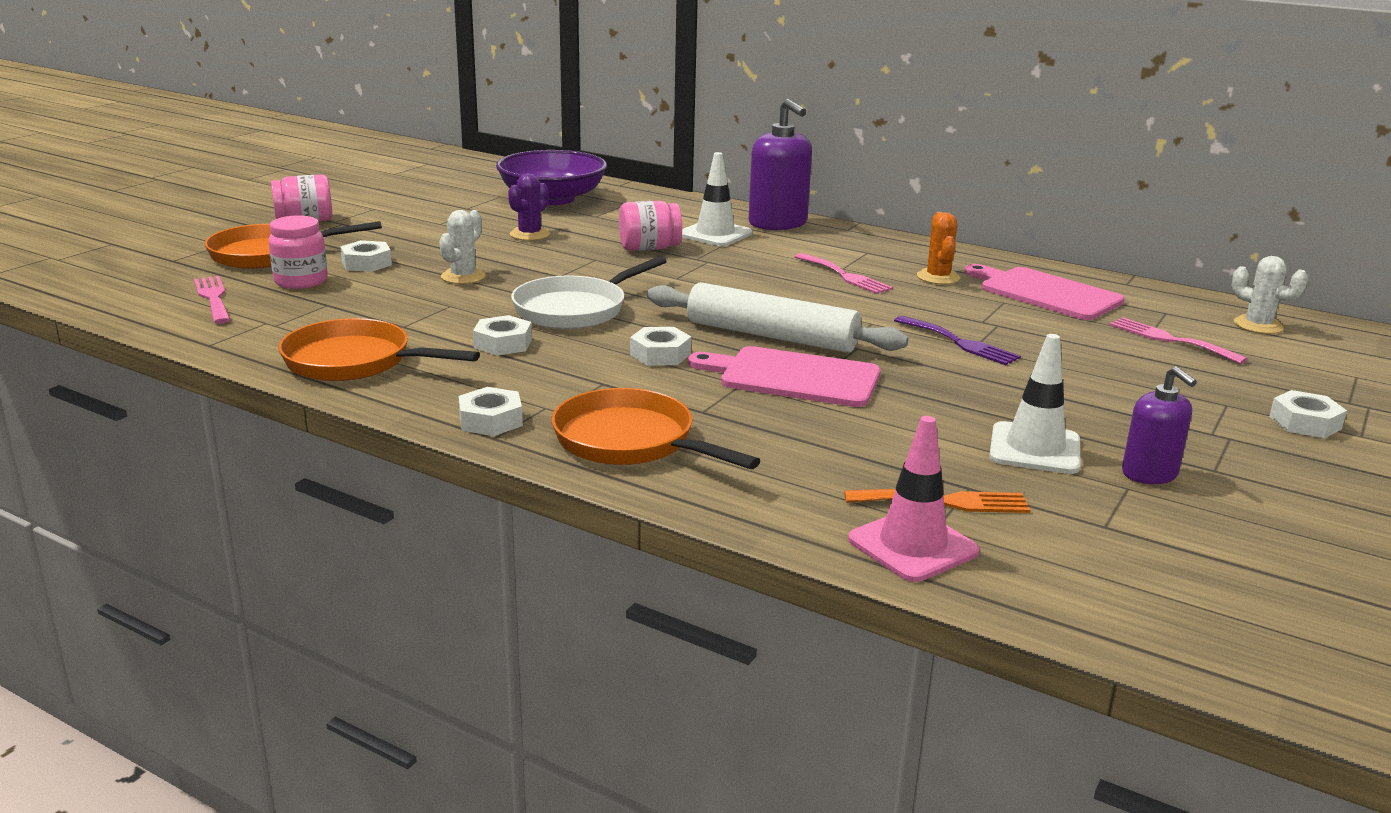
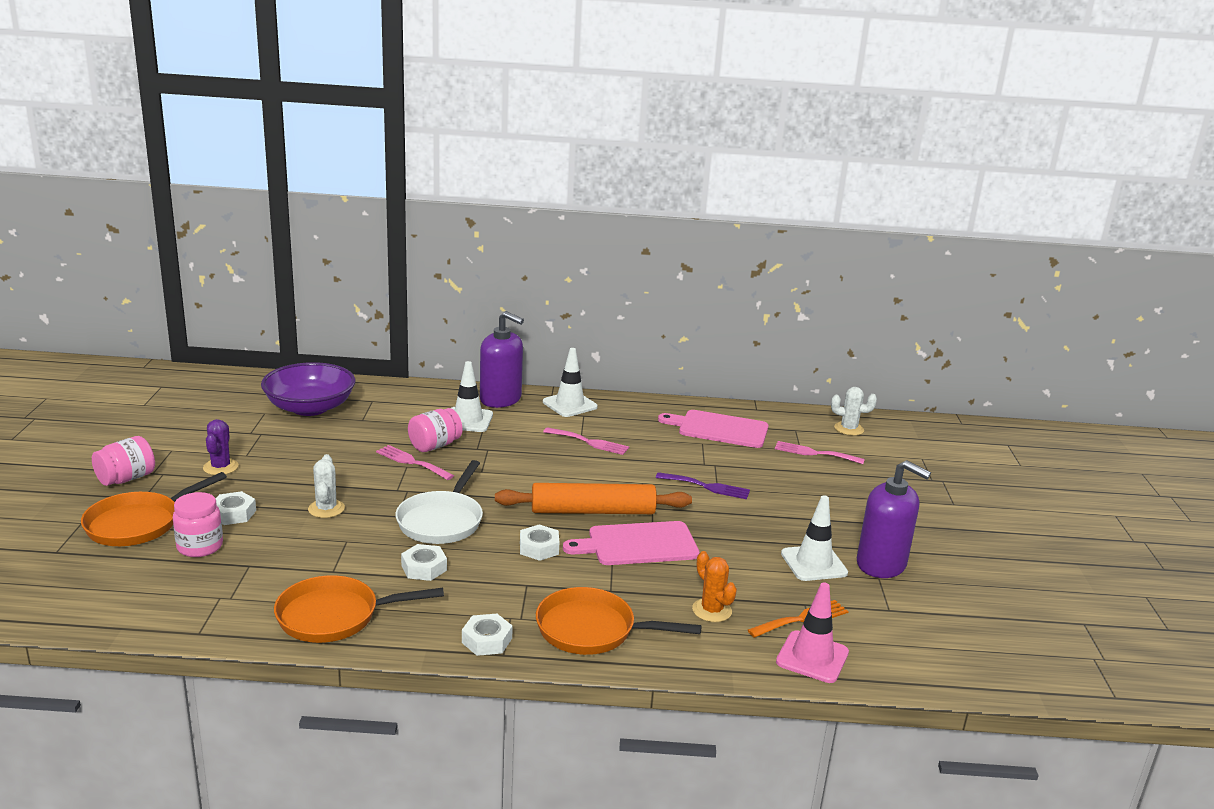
camera: 30 degrees left, 0 degrees up
(213, 298) = (144, 584): pink fork -> pink fork (411, 462)
(530, 234) = (332, 451): purple cactus -> purple cactus (220, 467)
(771, 336) = (593, 511): white rolling pin -> orange rolling pin
(860, 240) = (569, 404): none -> white traffic cone
(938, 277) = (647, 430): orange cactus -> orange cactus (712, 610)
(1149, 474) = (881, 564): purple soap dispenser -> purple soap dispenser, size x1.66
(1304, 423) = (923, 502): white nut -> none

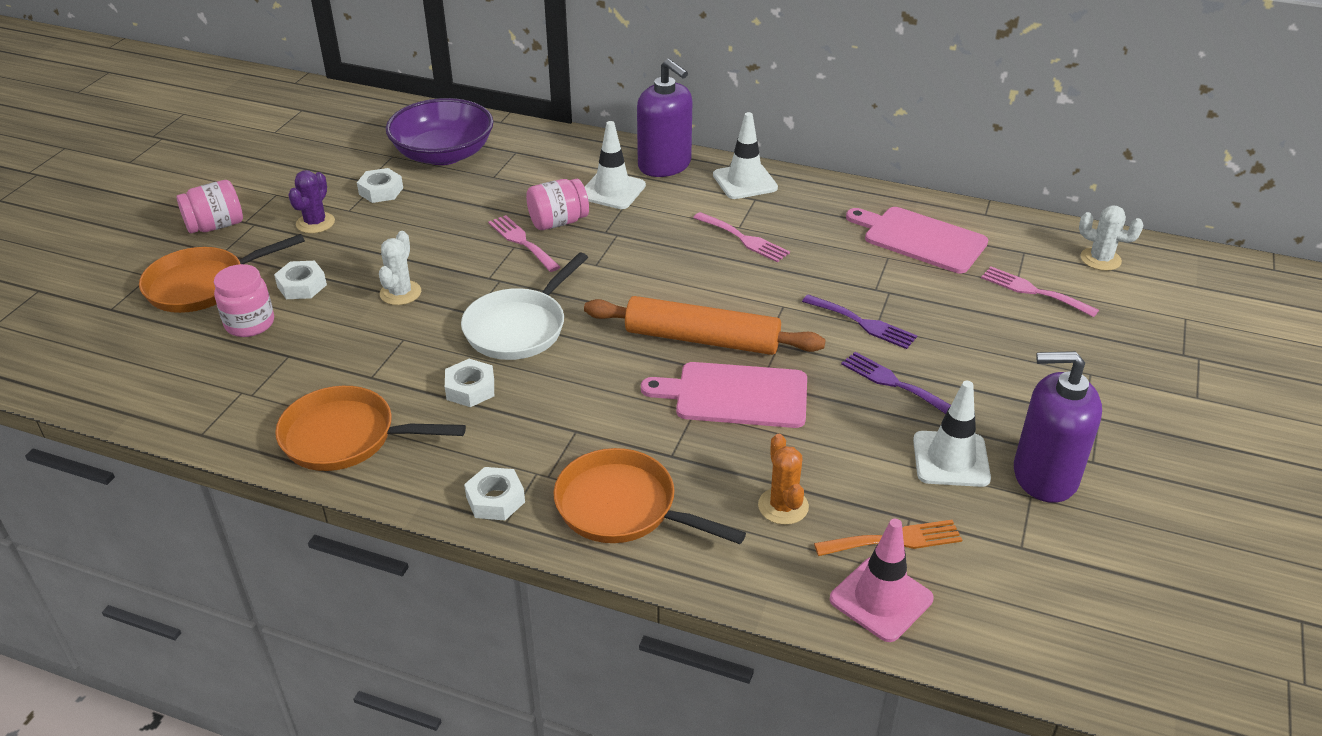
camera: 20 degrees right, 15 degrees up
(539, 548) = (613, 382): white nut -> white nut (381, 191)
(749, 522) = (894, 383): none -> purple fork
(881, 564) = (1044, 476): purple soap dispenser -> purple soap dispenser turned 135 degrees clockwise

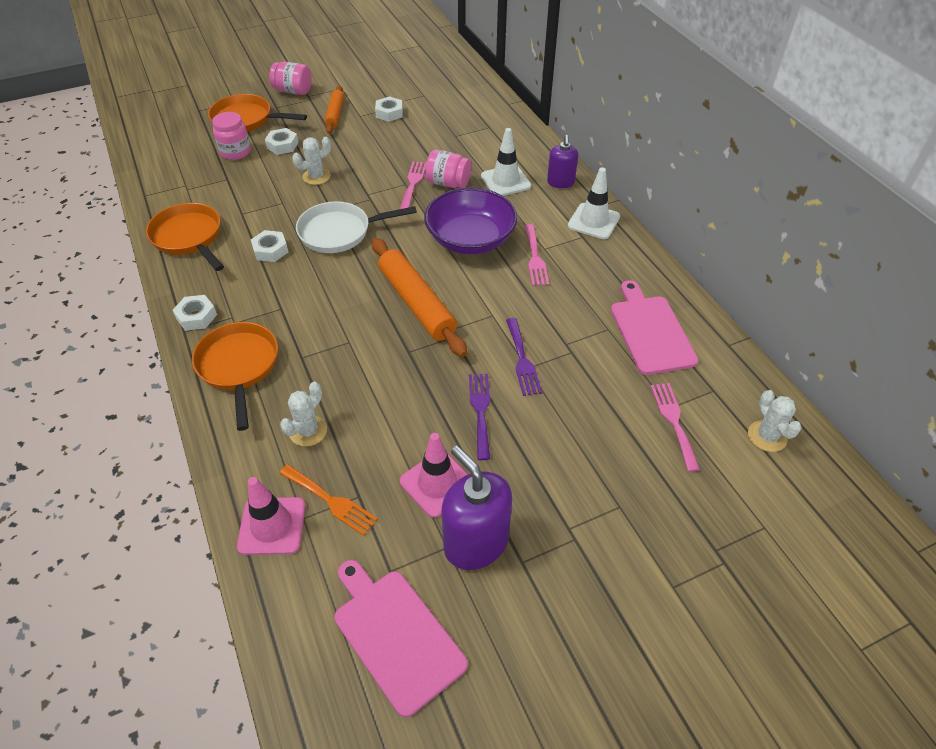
camera: 45 degrees right, 10 degrees up
(315, 223) = (335, 114): purple cactus -> orange rolling pin
(443, 154) = (450, 108): purple bowl -> purple bowl (470, 239)
(664, 165) = (560, 182): purple soap dispenser -> purple soap dispenser, size x0.60
(735, 395) = (383, 349): pink cutting board -> pink cutting board (396, 635)
(783, 506) = (308, 431): orange cactus -> white cactus
(951, 459) = (437, 483): white traffic cone -> pink traffic cone

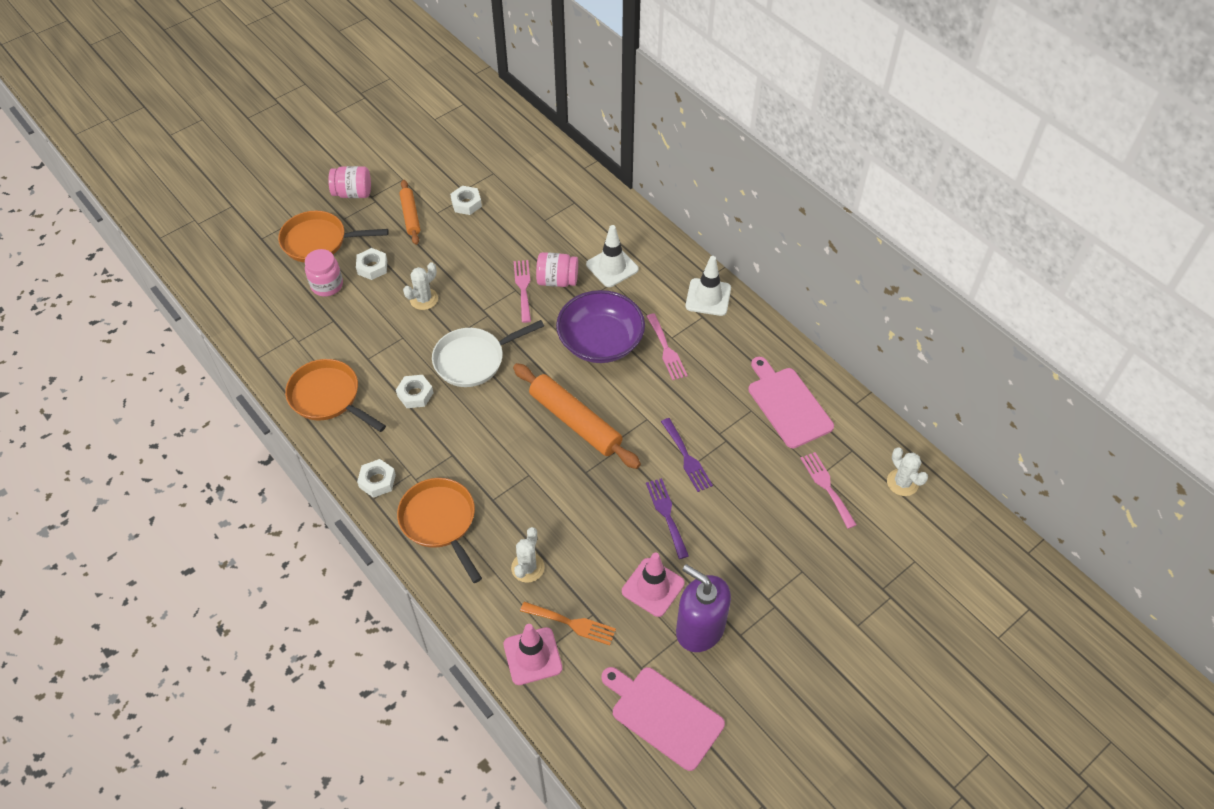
camera: 15 degrees left, 5 degrees up
(560, 182) = (665, 258): purple soap dispenser -> none

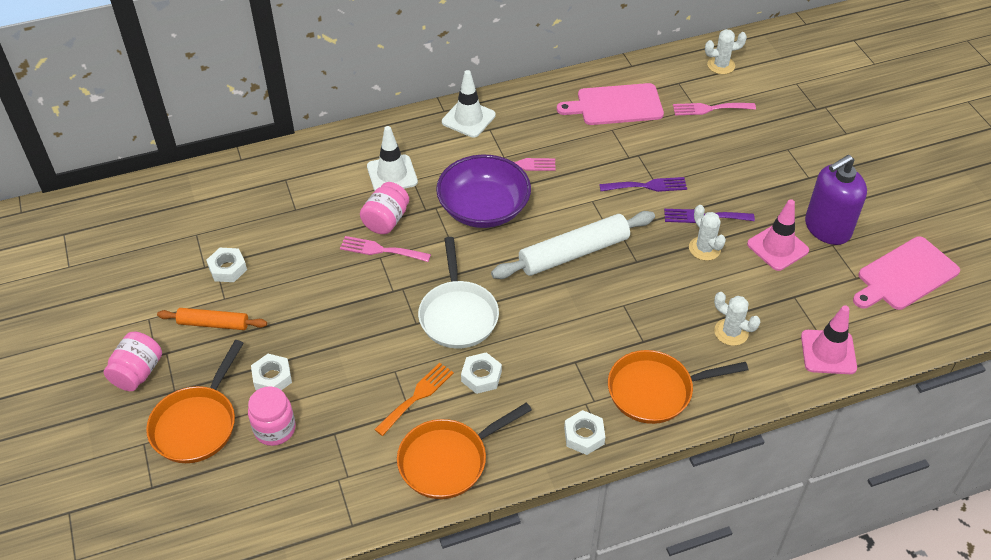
camera: 70 degrees left, 5 degrees down
(424, 299) = (349, 339): white cactus -> white cactus (704, 248)
(572, 623) = (800, 314): orange fork -> orange fork (417, 396)
(575, 421) = (573, 253): orange rolling pin -> white rolling pin

